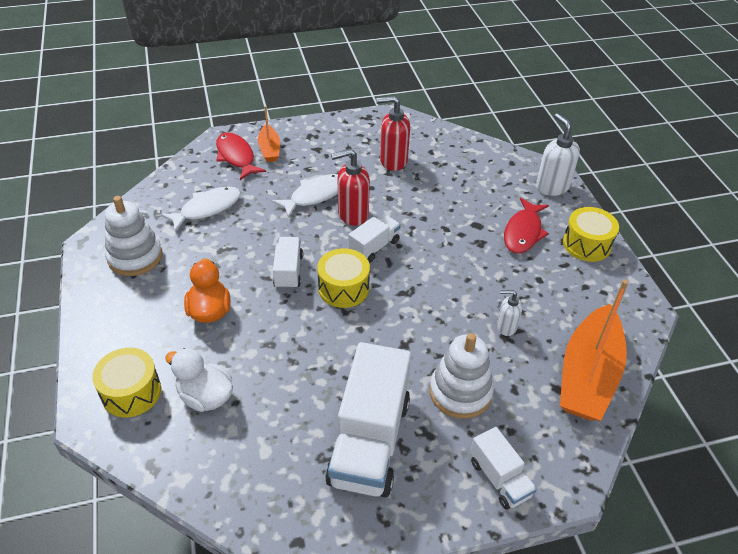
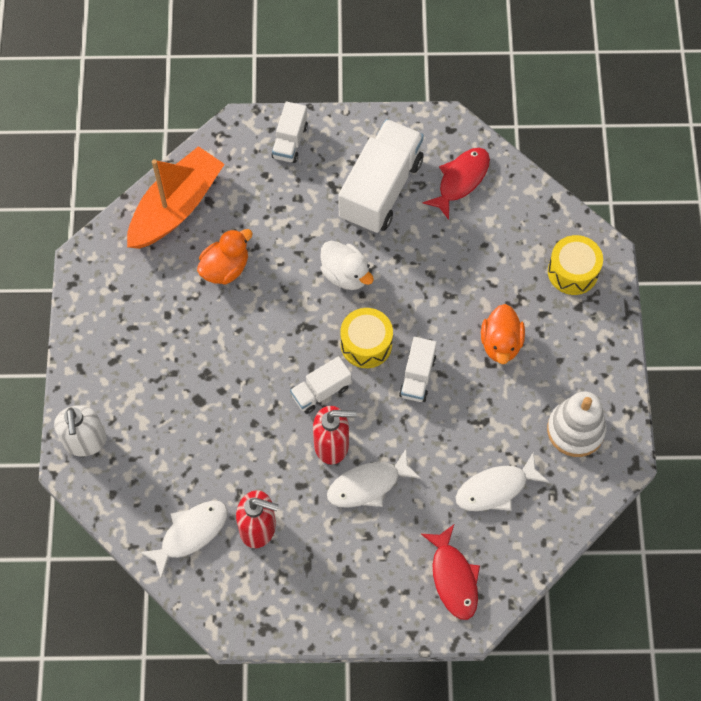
camera: 165 degrees left, 20 degrees up
(205, 396) = (509, 255): white duck -> white duck (346, 274)
(269, 149) = (409, 584): orange boat -> none
(442, 151) = (190, 534): none -> white fish
(460, 392) = (293, 214): white stacking toy -> none
(499, 478) = (290, 141): white truck -> white truck turned 150 degrees counterclockwise
(506, 327) = (225, 268): white soap dispenser -> orange duck
(523, 232) = (153, 379): red fish -> red fish (461, 180)
(586, 244) = (94, 348): yellow drum -> none

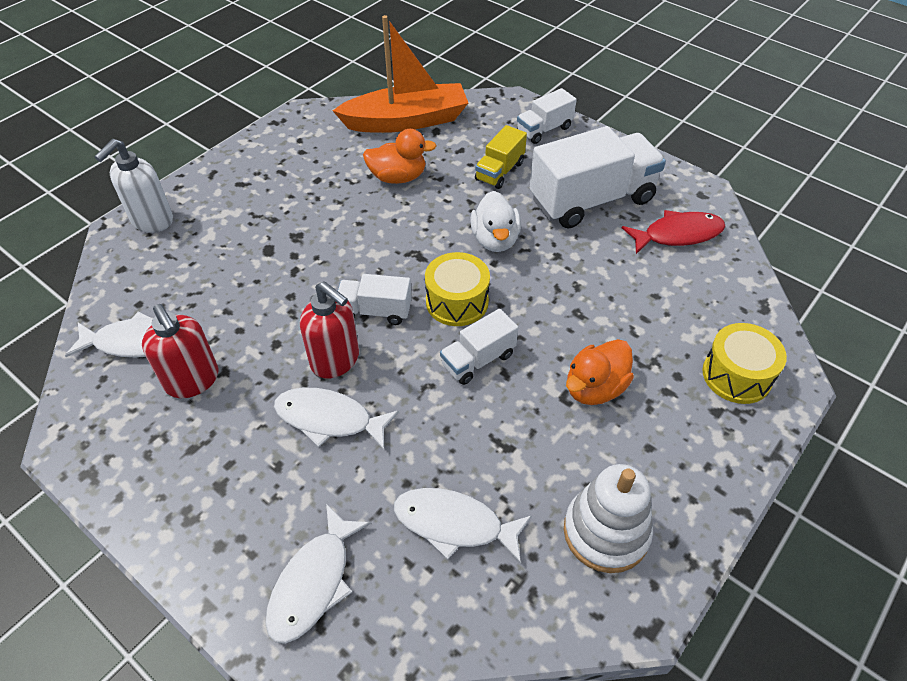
camera: 40 degrees right, 15 degrees down
(294, 208) = (499, 171): none -> yellow truck
(453, 578) = (314, 582): red fish -> white fish

